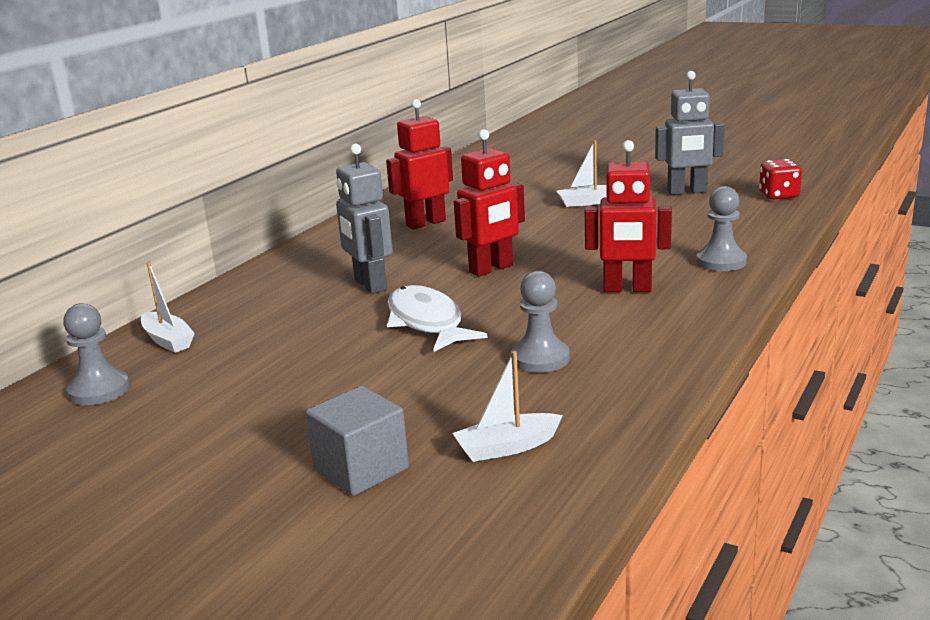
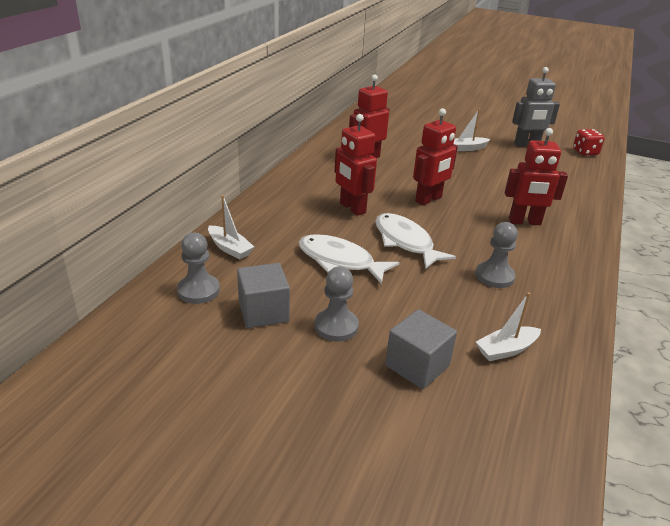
camera: 10 degrees left, 10 degrees up
(175, 412) = (263, 312): none -> grey cube
(316, 349) = (340, 261): none -> white fish
(369, 285) = (352, 208): grey robot -> red robot
(721, 262) = (573, 203): grey pawn -> grey pawn (336, 326)

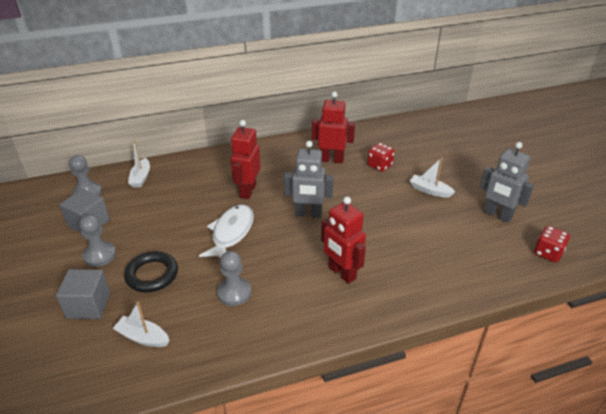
camera: 50 degrees right, 5 degrees up
(340, 261) = (174, 220): white fish -> none
(407, 147) = (379, 165): none -> red dice
(414, 307) = (152, 275): none -> black ring
(428, 199) = (308, 214): red robot -> grey robot

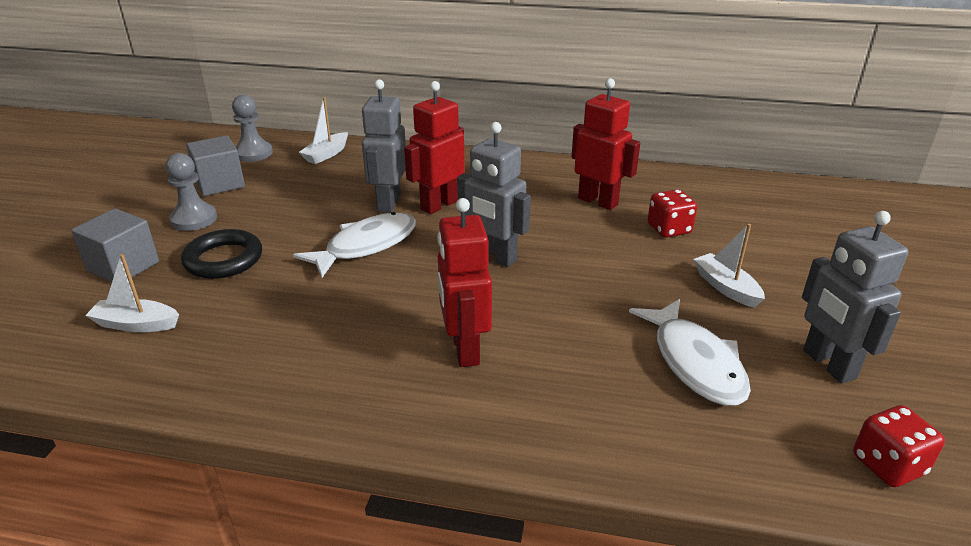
camera: 30 degrees right, 5 degrees down
(143, 337) = (136, 324): white boat -> white boat turned 45 degrees counterclockwise
(216, 200) = (388, 203): none -> grey robot
(234, 292) = (294, 316): grey pawn -> none
(447, 236) = (695, 362): none -> white fish

